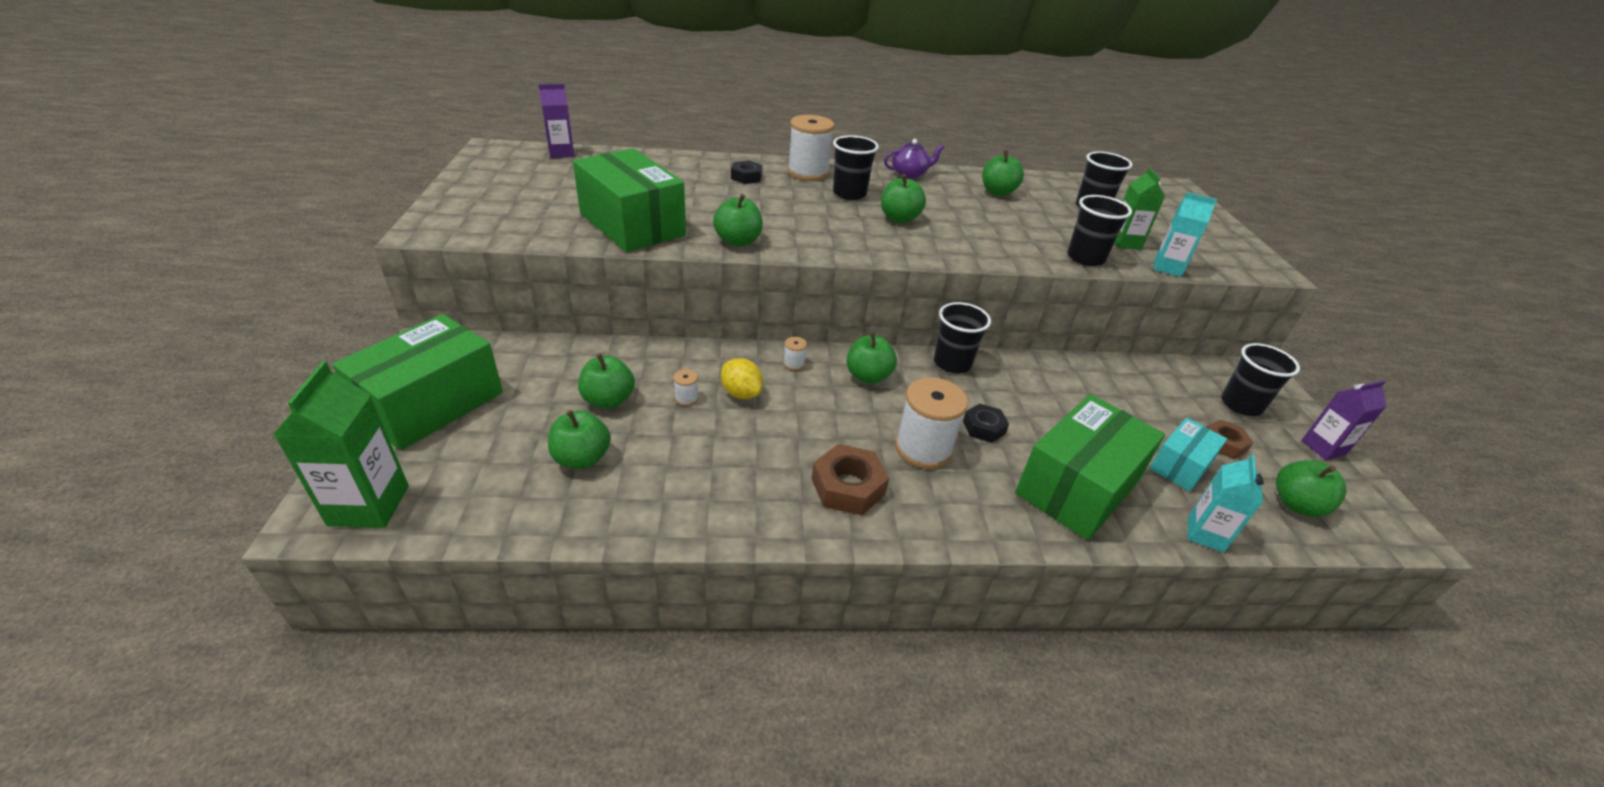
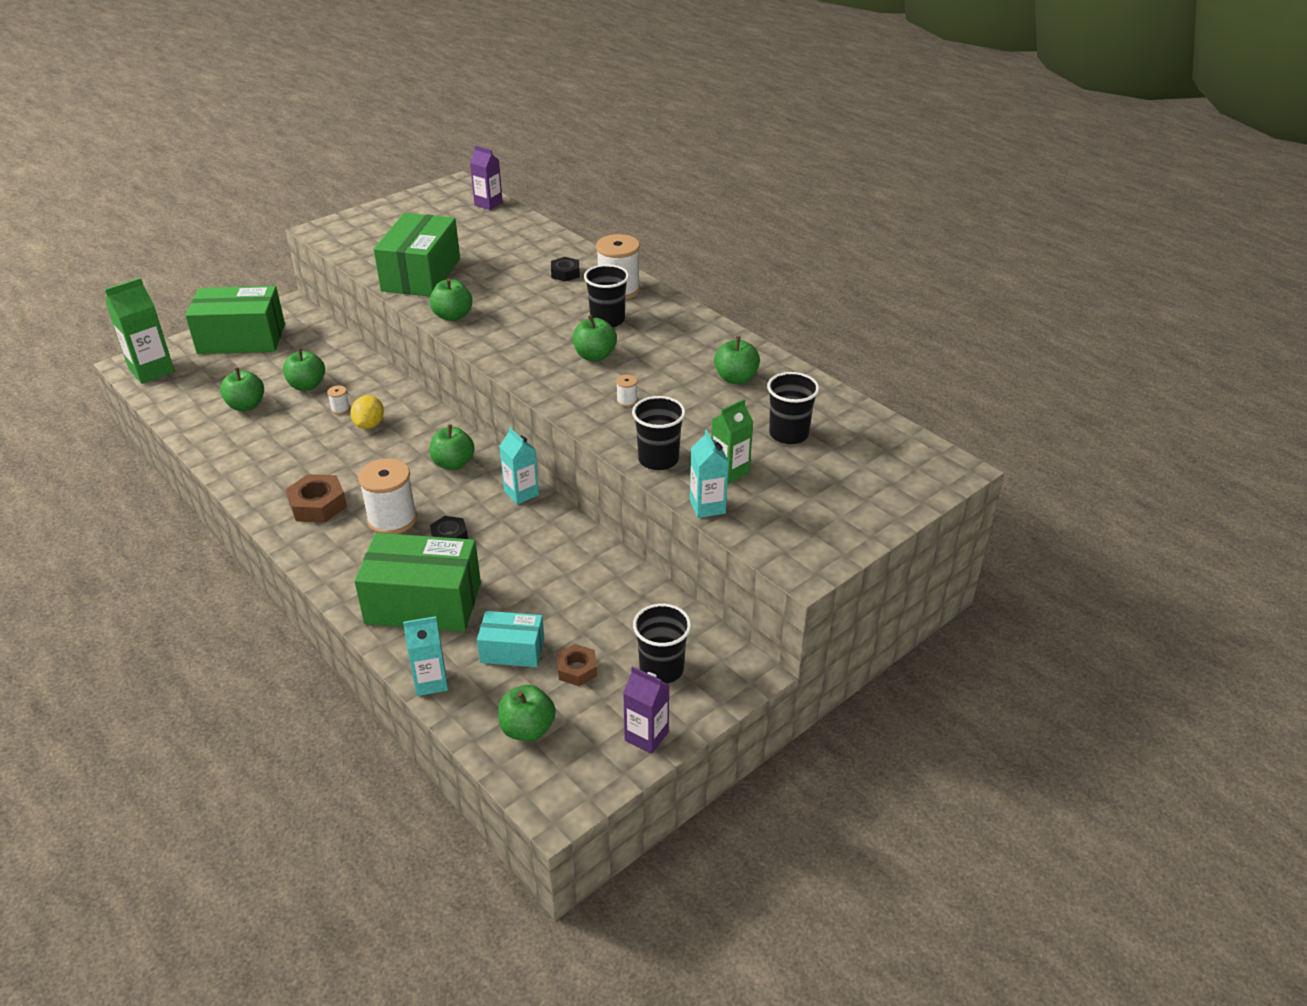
camera: 55 degrees right, 0 degrees up
(794, 364) = (430, 428): white spool -> white spool (627, 401)
(910, 174) = (699, 328): purple teapot -> none
(952, 363) = (521, 493): black cup -> turquoise carton

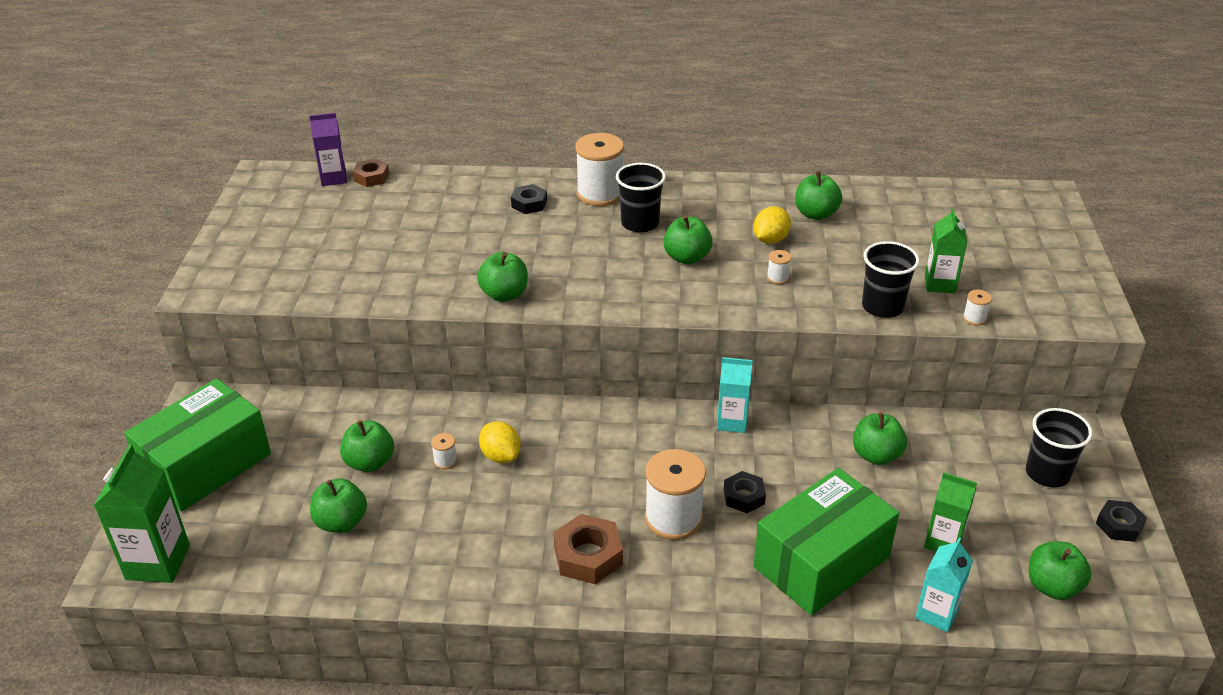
camera: 45 degrees left, 0 degrees up
(421, 275) = (399, 275): green box -> none
(453, 464) = (636, 437): green apple -> green apple (876, 455)
(512, 650) = (943, 542): turquoise box -> green carton
(577, 669) = (1004, 518): brown nut -> brown nut (371, 177)
(646, 736) = (1119, 525): purple carton -> black nut
(670, 376) = (770, 240): none -> yellow lemon
(707, 506) = (974, 318): turquoise carton -> white spool
(788, 434) = (922, 233): black cup -> none

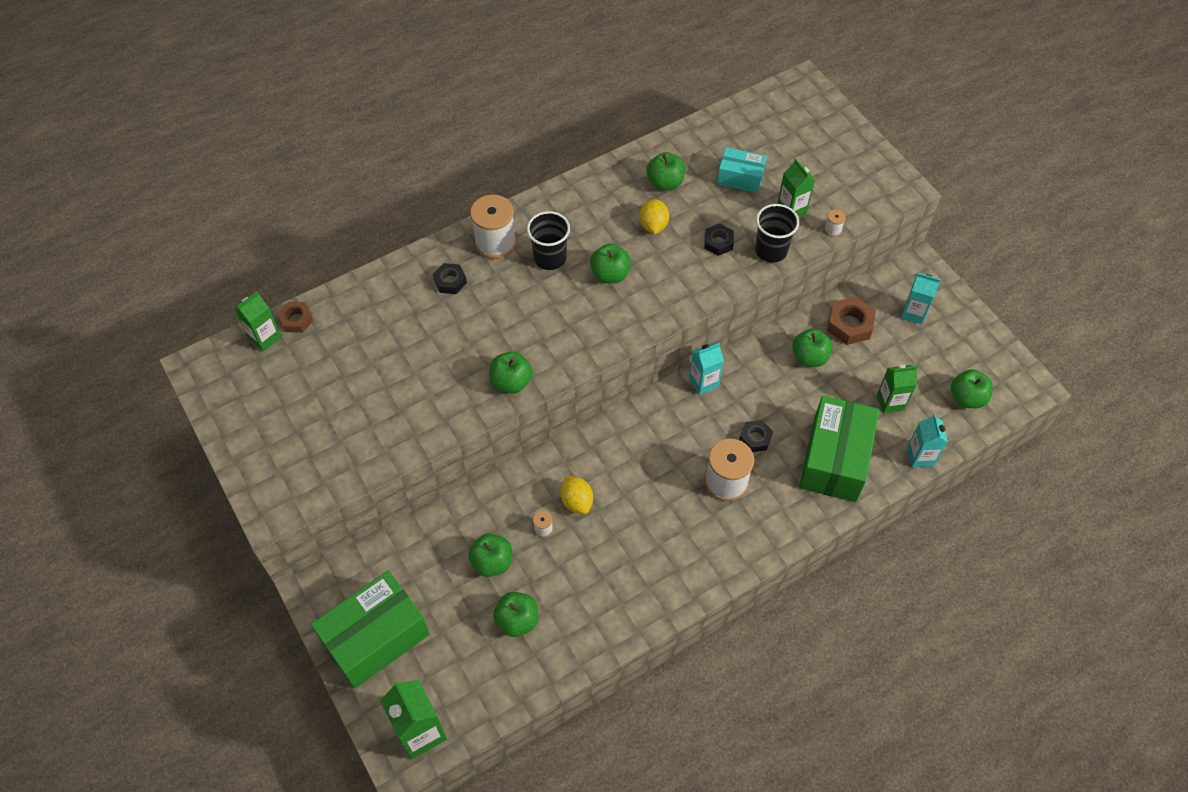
camera: 35 degrees left, 20 degrees up
(206, 465) = (375, 638): green box -> green box turned 45 degrees clockwise
(333, 178) = (265, 337): purple carton -> green carton
(500, 456) = (577, 501): yellow lemon -> yellow lemon turned 45 degrees clockwise
(588, 556) = (697, 543): brown nut -> brown nut (849, 325)
(777, 277) = (685, 260): white spool -> none
(903, 239) = (740, 178): none -> turquoise box
(1047, 473) = (913, 313): black cup -> turquoise carton
(1119, 525) = (974, 330): black nut -> black nut (718, 242)

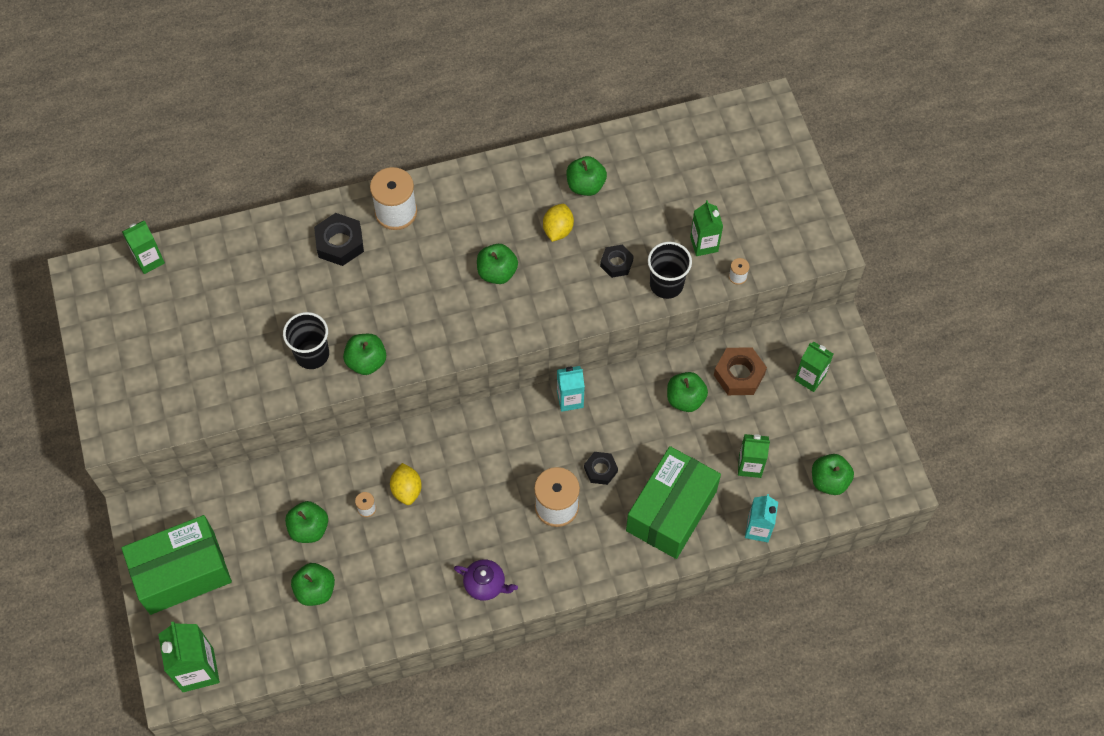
camera: 15 degrees right, 5 degrees up
(296, 320) = (183, 249): brown nut -> none
(450, 281) = (340, 243): black nut -> black nut, size x1.56
(550, 258) = (444, 241): black cup -> black cup (312, 354)
(684, 572) = (485, 584): none -> purple teapot
(740, 178) = (663, 198): turquoise box -> none
(913, 313) = (810, 378): turquoise carton -> green carton

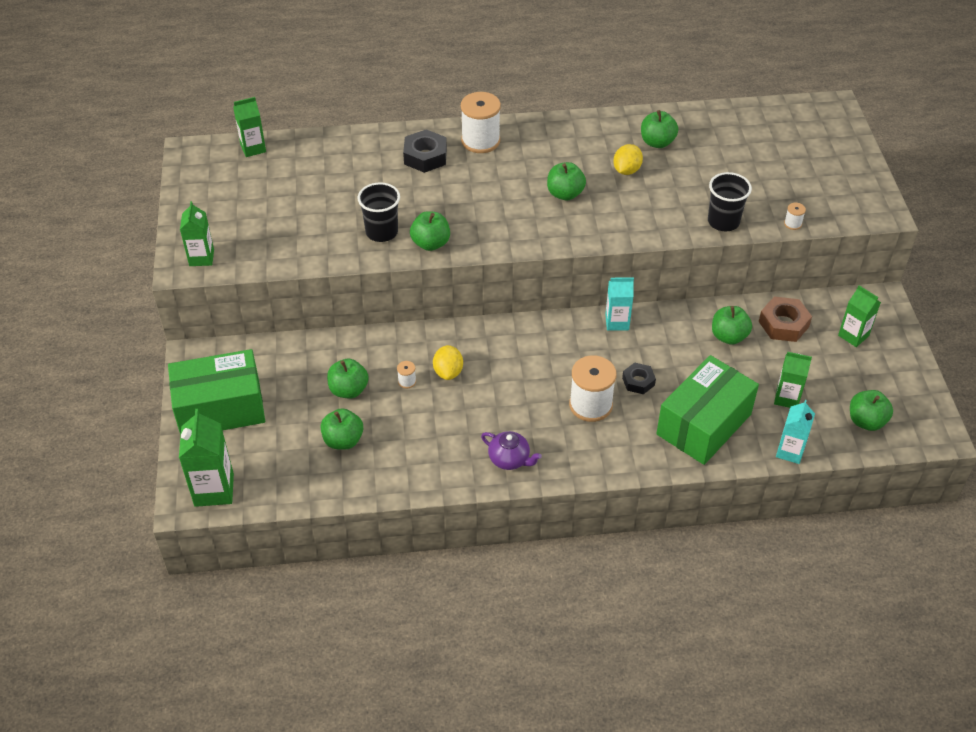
camera: 10 degrees right, 15 degrees down
(616, 263) = (678, 200): black nut -> none
(704, 244) = (763, 196): green carton -> green carton (201, 258)

